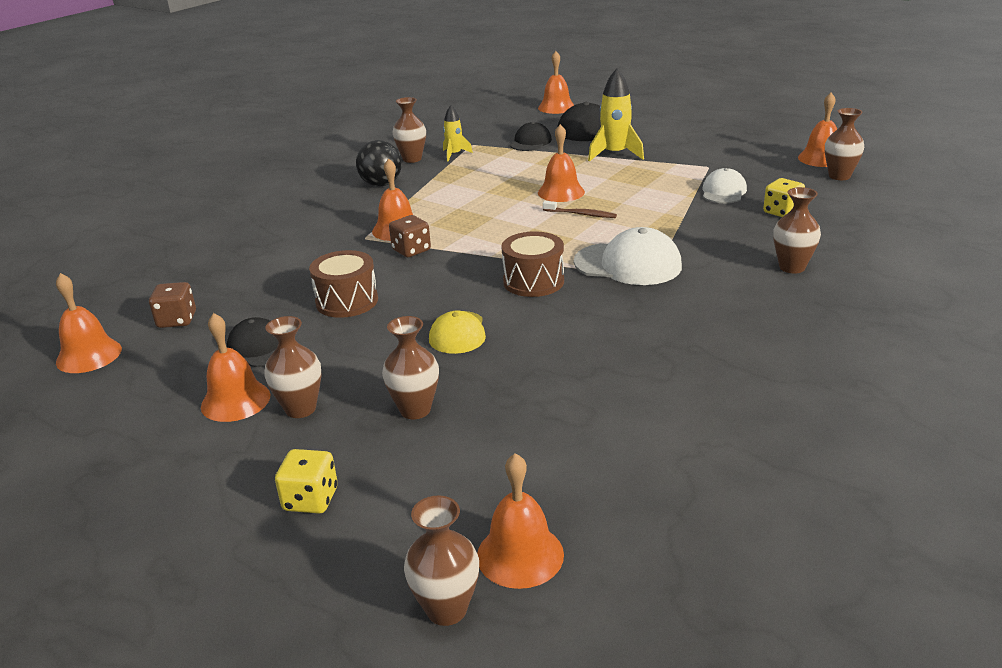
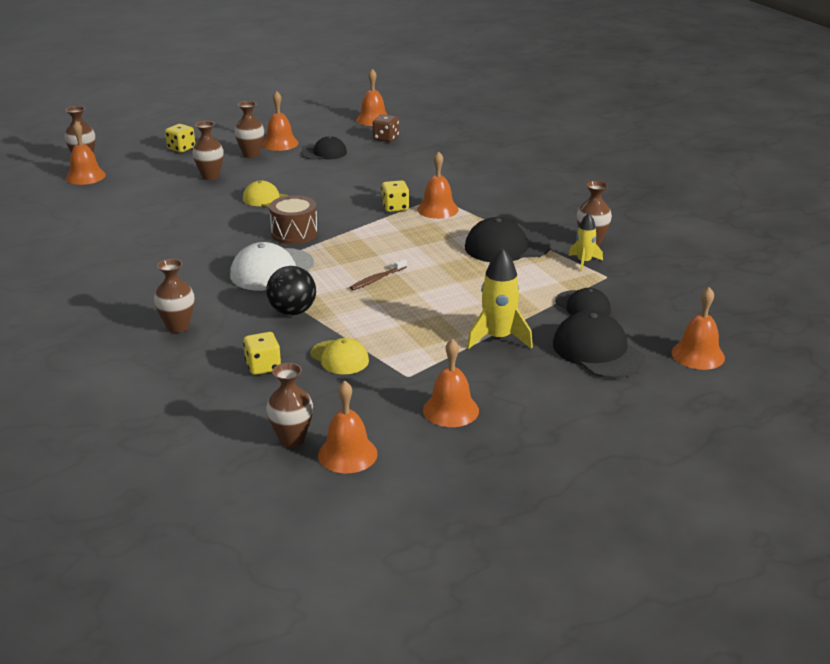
camera: 115 degrees right, 0 degrees up
(347, 301) = (347, 179): brown drum -> none
(381, 184) = (539, 219): black ball -> black ball (292, 311)
(411, 250) = (395, 207): brown dice -> yellow dice
(455, 184) = (506, 247): none -> black cap
(561, 192) = (433, 284): orange bell -> orange bell (450, 410)
(723, 191) = (339, 357): white cap -> yellow cap

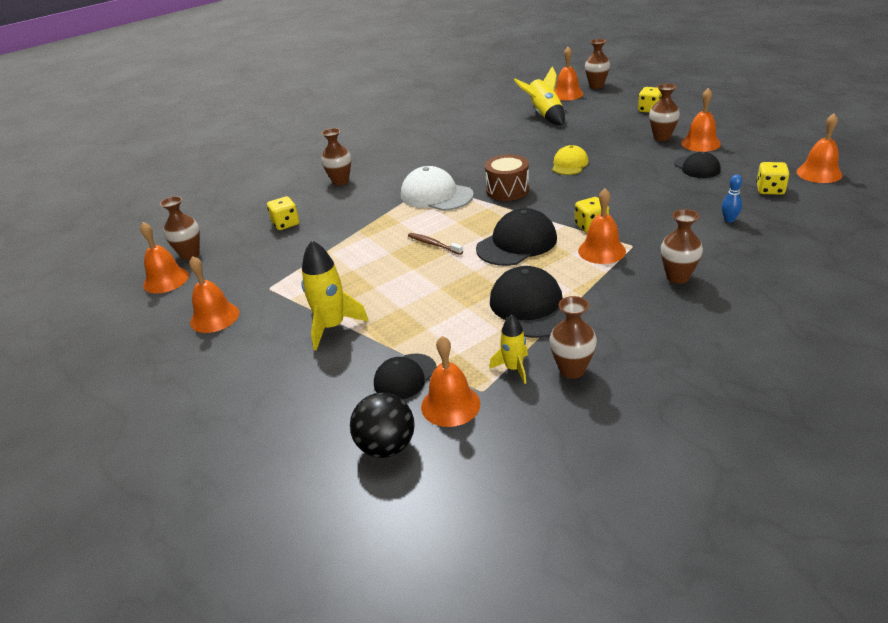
camera: 85 degrees right, 5 degrees up
(130, 194) = (544, 115): none -> yellow rocket
(210, 176) = (600, 133): brown vase -> brown vase (677, 277)
(292, 311) = (368, 218): black ball -> black ball (386, 446)
(339, 357) = (298, 252): yellow cap -> none
(386, 138) = (770, 190): brown dice -> yellow dice
(421, 159) = (729, 220): none -> blue bowling pin
(597, 351) = (308, 396): black cap -> black cap (517, 243)
(698, 355) = (301, 481): orange bell -> orange bell (450, 405)

